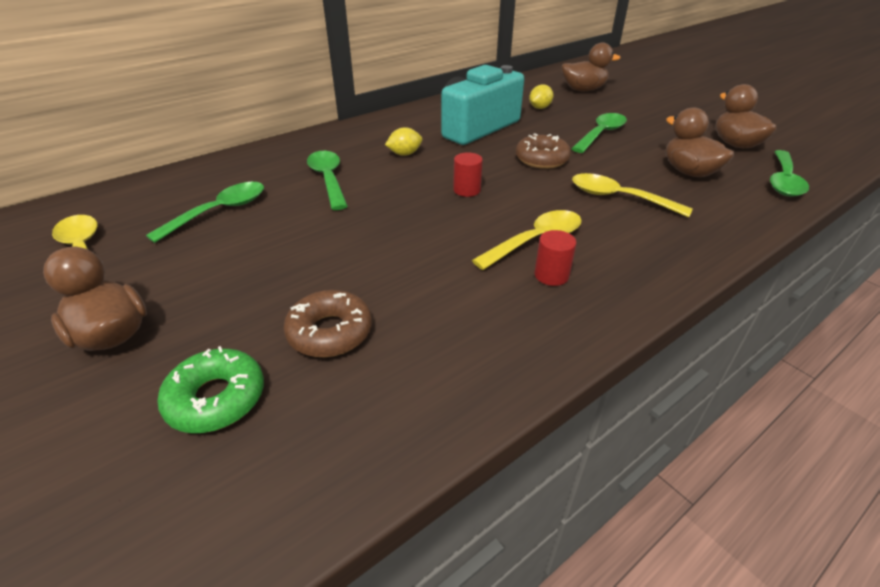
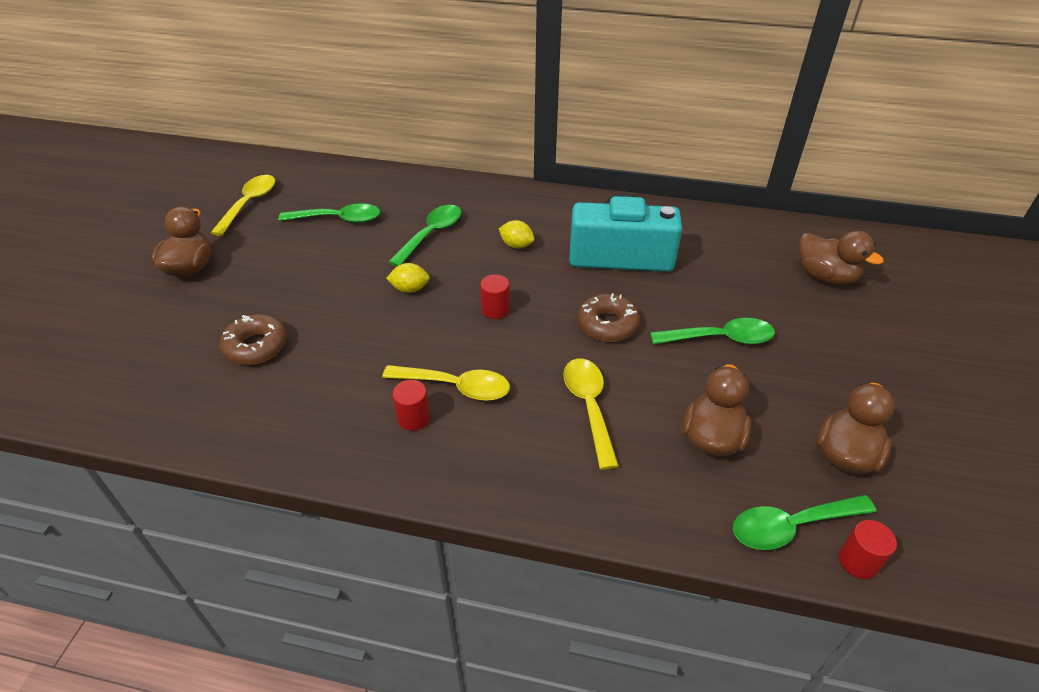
camera: 50 degrees right, 5 degrees up
(216, 398) = (170, 339): green donut -> none
(539, 108) = (726, 270): yellow lemon -> yellow lemon (410, 289)
(822, 175) = (858, 561): none -> red cylinder

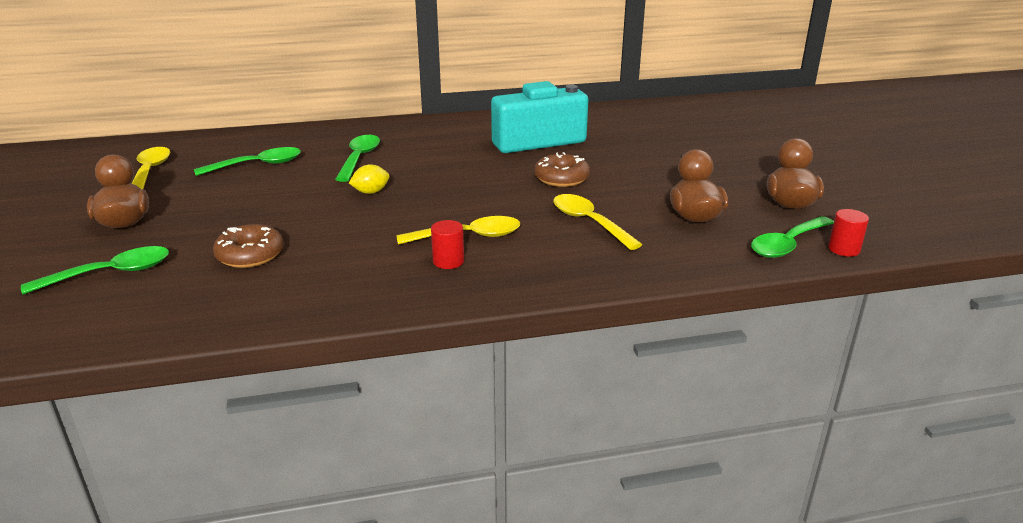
camera: 25 degrees left, 15 degrees down
(495, 310) = (460, 188): red cylinder -> none
(516, 245) = (443, 151): yellow lemon -> none
(720, 338) = (653, 168): green spoon -> green spoon (111, 273)
(825, 276) = (697, 125): brown duck -> none

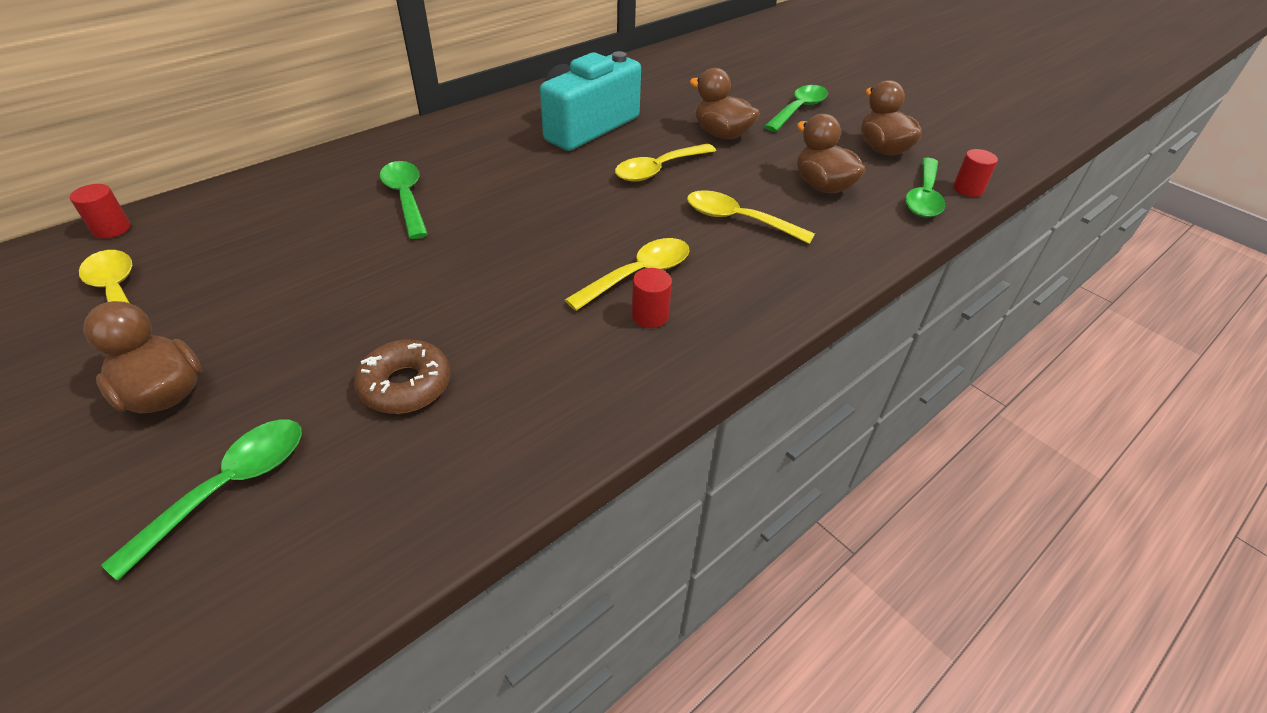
camera: 30 degrees left, 15 degrees up
(179, 140) = (112, 229): none -> red cylinder
(258, 165) = (277, 242): green spoon -> green spoon (798, 109)
(371, 192) = (468, 244): yellow lemon -> none
(561, 178) = (658, 170): brown donut -> yellow spoon
(644, 165) = (721, 134): none -> brown duck

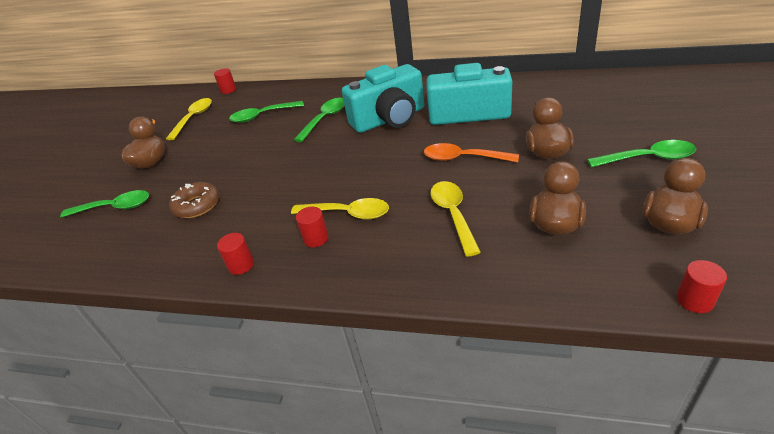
camera: 60 degrees right, 5 degrees down
(502, 164) = (389, 119): none -> turquoise camera
(615, 394) = (241, 265): none -> red cylinder
(658, 170) = (463, 158): yellow spoon -> orange spoon
(923, 197) = (631, 280): green spoon -> green spoon (262, 116)

